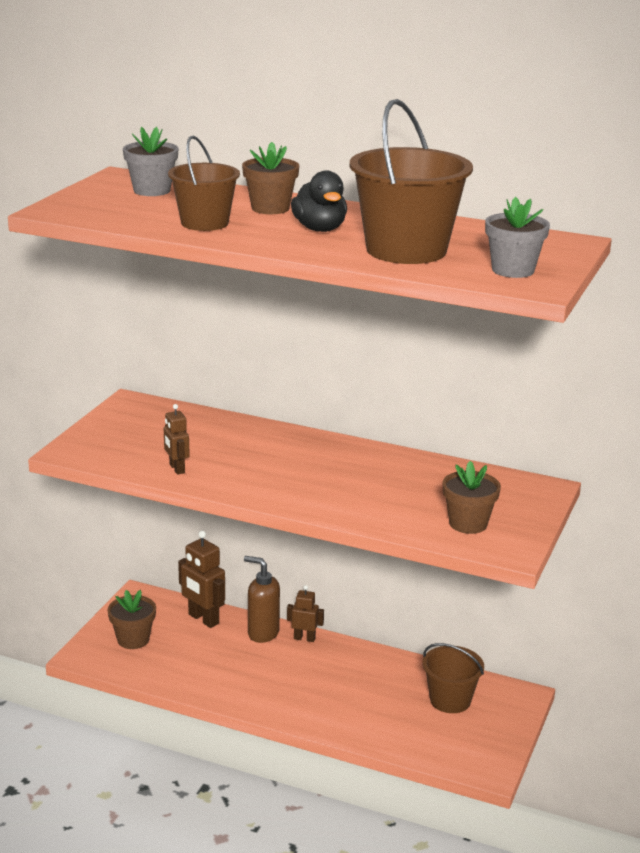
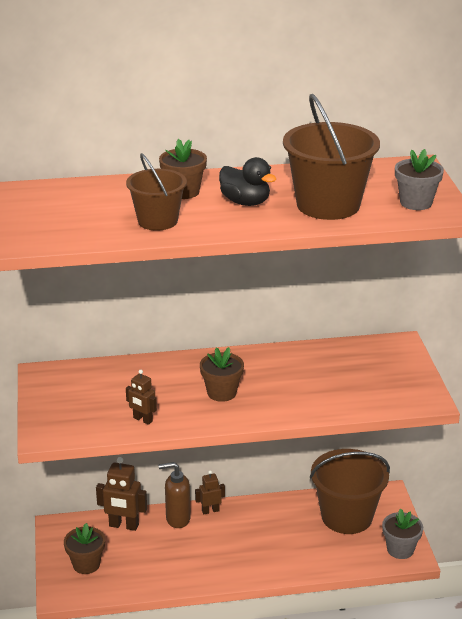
camera: 30 degrees left, 5 degrees up
(152, 190) = (71, 199): grey flower pot -> grey flower pot (400, 549)
(450, 700) = (346, 516): brown bucket -> brown bucket, size x1.63
(468, 523) = (383, 389): brown flower pot -> brown flower pot (221, 393)

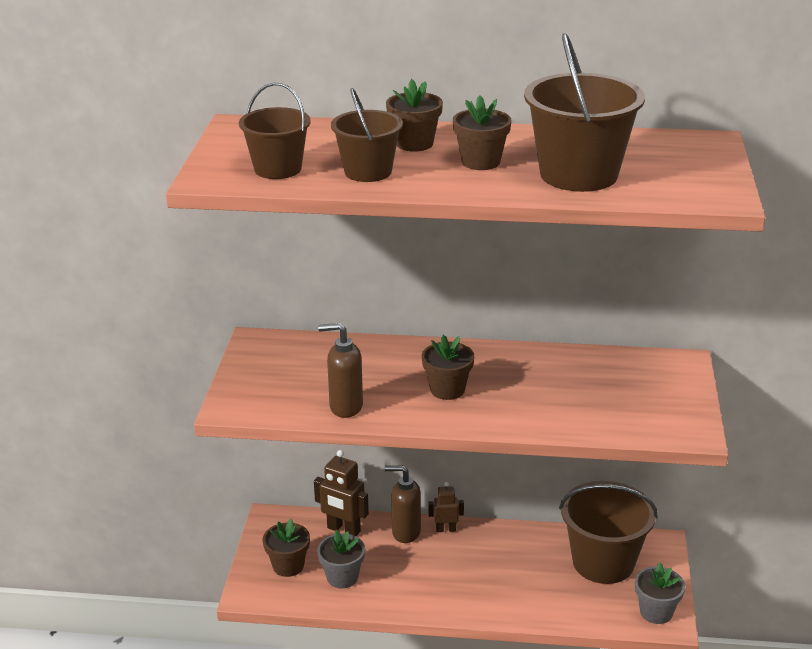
camera: 15 degrees right, 0 degrees up
(80, 227) = (278, 169): none -> brown bucket
(142, 420) = (345, 407): brown robot -> brown soap dispenser
(245, 202) = (481, 162): black duck -> brown flower pot
(416, 203) = (689, 183): grey flower pot -> grey flower pot (342, 577)

